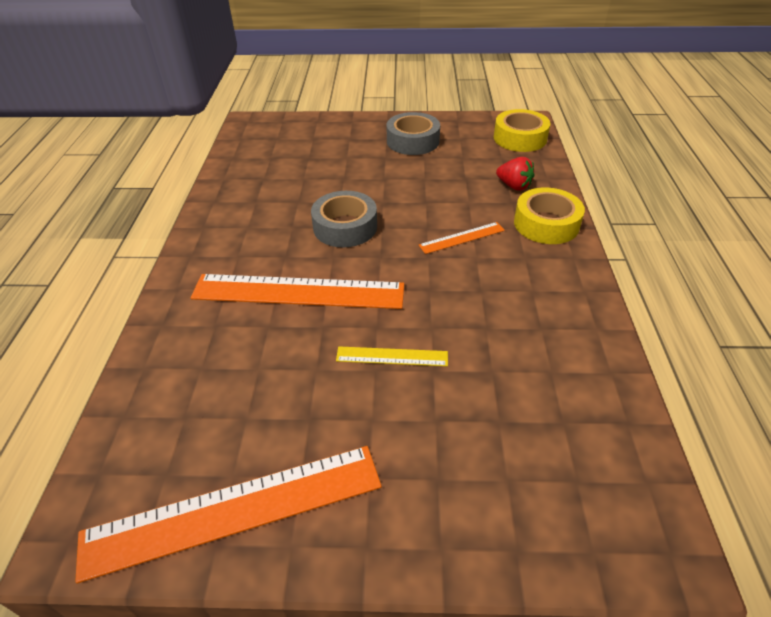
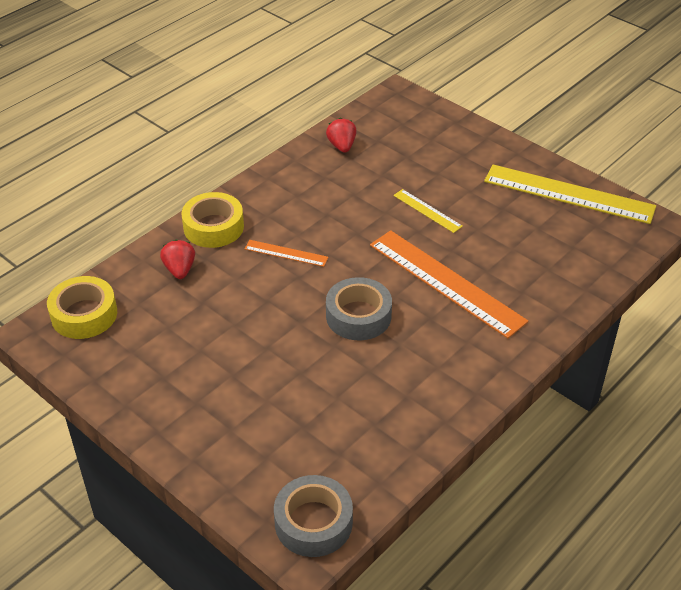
camera: 140 degrees left, 0 degrees up
(234, 510) = (569, 194): orange ruler -> yellow ruler
(413, 141) = (178, 379): grey tape -> grey tape (313, 522)
(584, 381) = (342, 146): none -> red strawberry

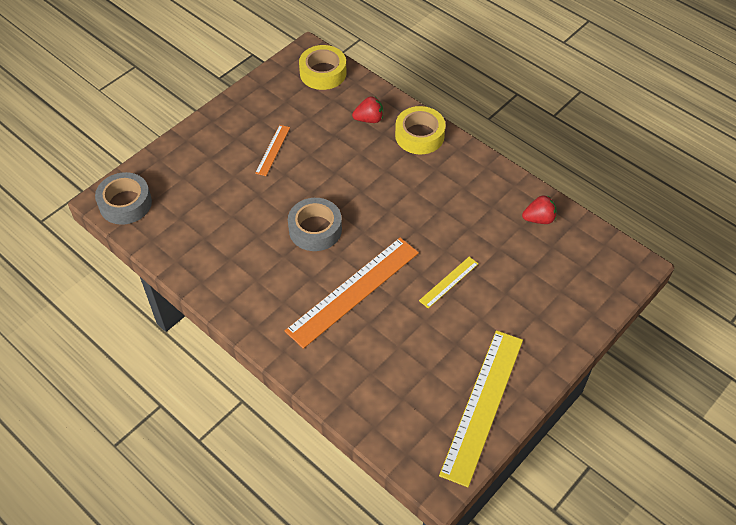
camera: 90 degrees right, 10 degrees up
(286, 253) = (389, 182): orange ruler -> orange ruler (273, 150)

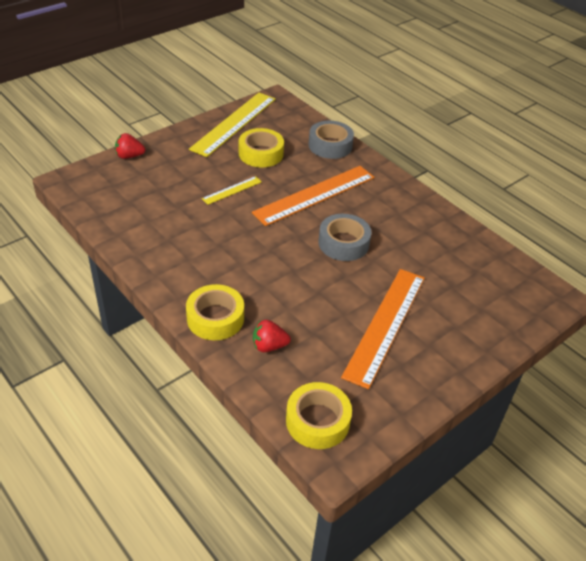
camera: 175 degrees left, 10 degrees down
(125, 203) = (535, 291): grey tape -> grey tape (330, 145)
(273, 150) = (385, 325): orange ruler -> orange ruler, size x2.12
(431, 350) = (261, 153): none -> yellow tape
(539, 219) = (128, 223): red strawberry -> red strawberry (129, 156)

